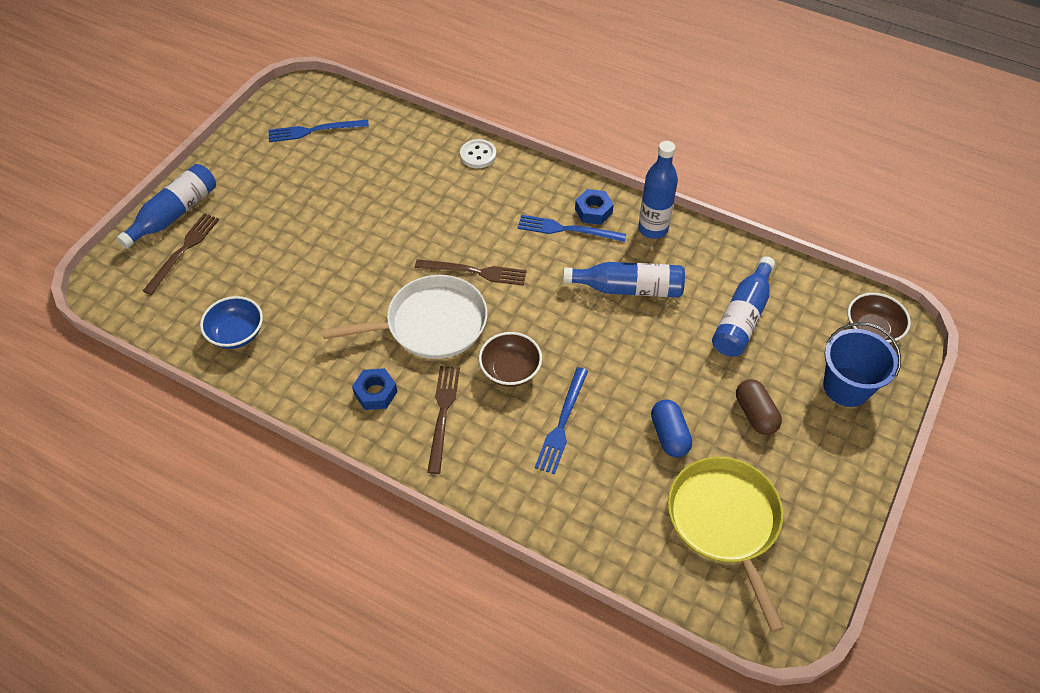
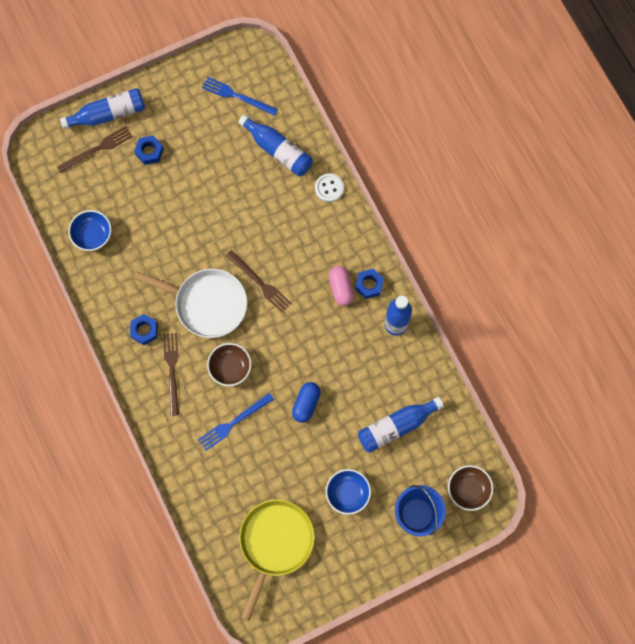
camera: 35 degrees right, 20 degrees up
(250, 223) = (149, 152): none -> blue nut
(442, 414) = (172, 370): brown fork -> brown fork turned 45 degrees counterclockwise
(567, 230) = (341, 288): blue fork -> pink capsule
(628, 288) = (344, 358): blue bottle -> blue bottle (278, 150)
(669, 435) = (287, 472): blue capsule -> blue capsule (306, 404)
(755, 414) = (347, 493): brown capsule -> blue bowl

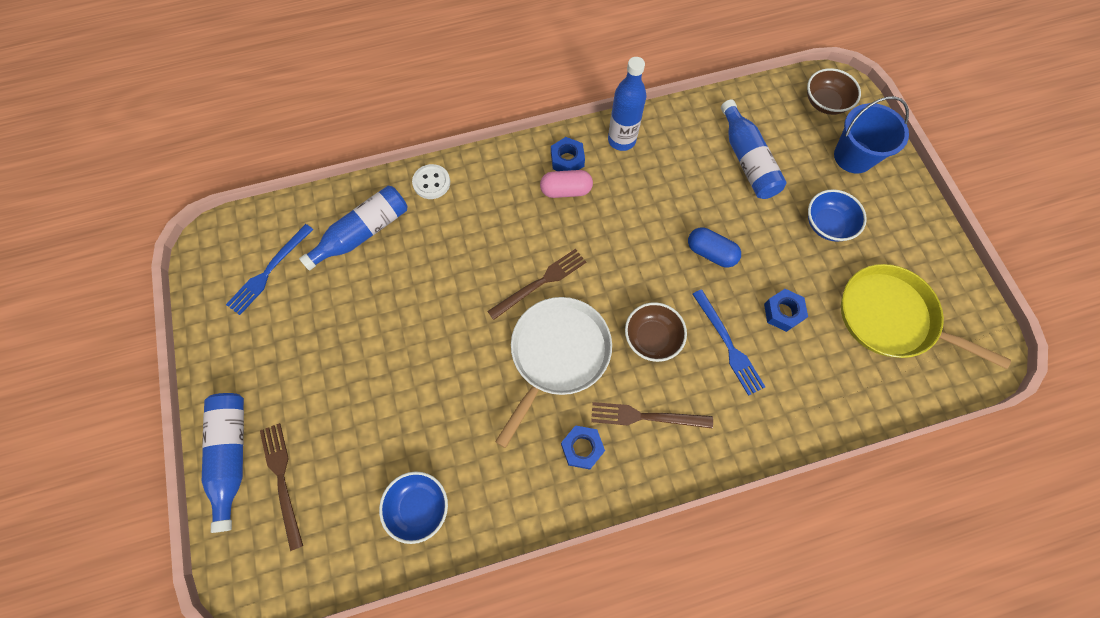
camera: 80 degrees left, 5 degrees down
(149, 152) = (312, 402): blue nut -> blue nut (783, 312)

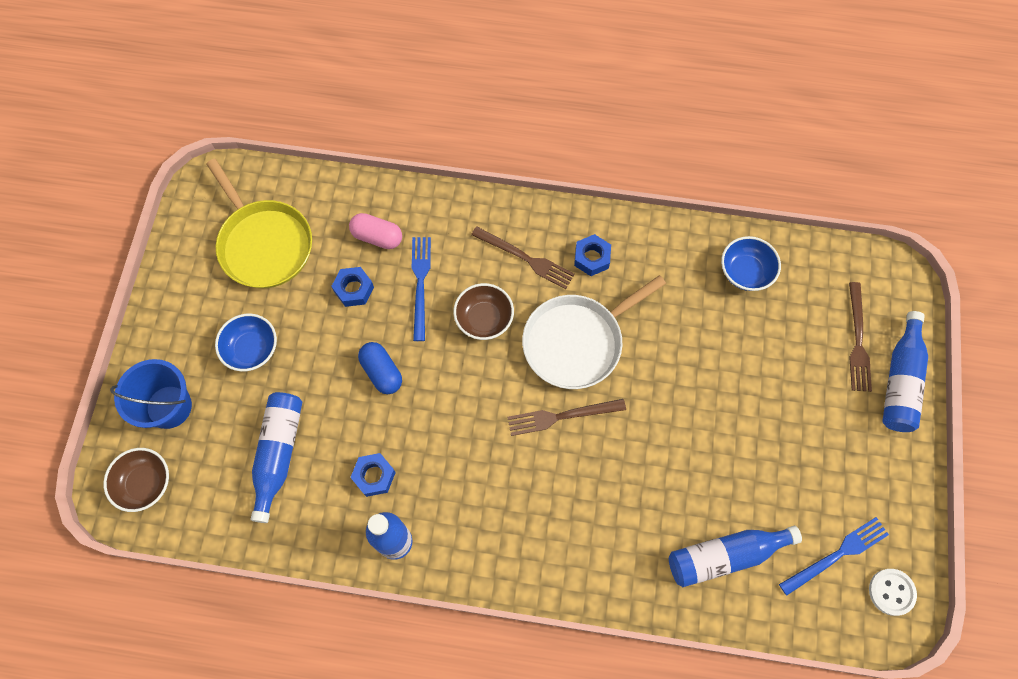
camera: 155 degrees left, 0 degrees up
(431, 182) = (630, 586): white button -> white button (891, 592)
(566, 190) = (488, 507): pink capsule -> pink capsule (377, 237)
(567, 160) = (468, 544): blue nut -> blue nut (374, 476)

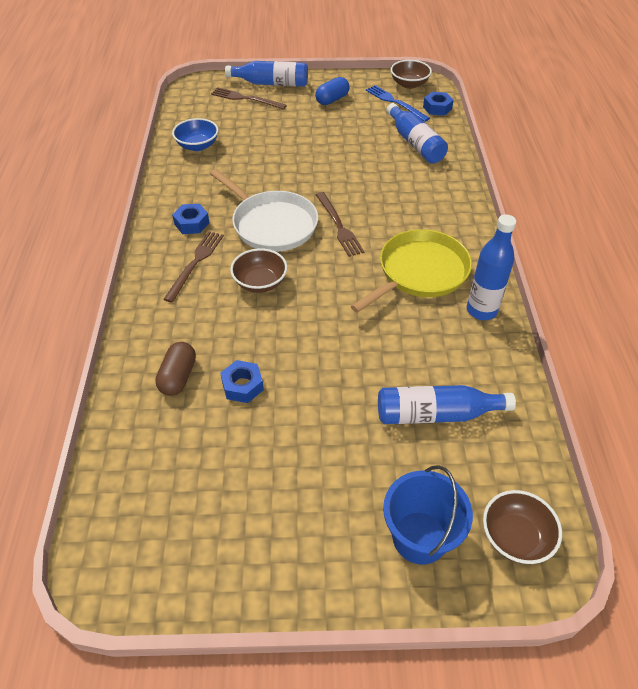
camera: 100 degrees left, 20 degrees down
(252, 349) = (329, 466): blue bowl -> none
(264, 244) = (193, 485): yellow pan -> yellow pan (420, 272)
(374, 476) = (430, 334): blue nut -> blue nut (437, 108)
(377, 237) = (178, 377): pink capsule -> brown capsule
(382, 372) = (328, 346): blue capsule -> blue capsule (332, 100)
(420, 284) = (230, 333): blue fork -> none
(858, 341) = (246, 99): brown fork -> brown fork turned 150 degrees counterclockwise
(891, 592) = (409, 84): white button -> brown bowl

